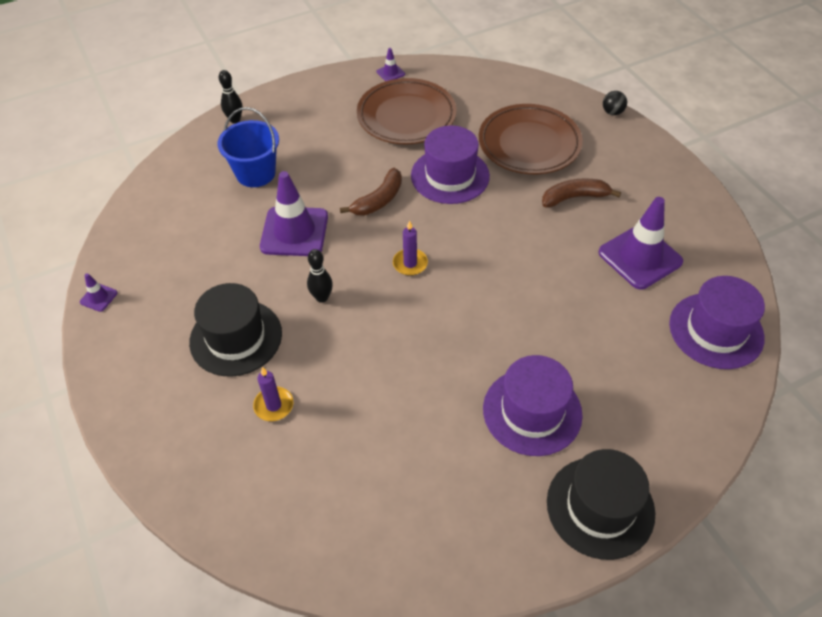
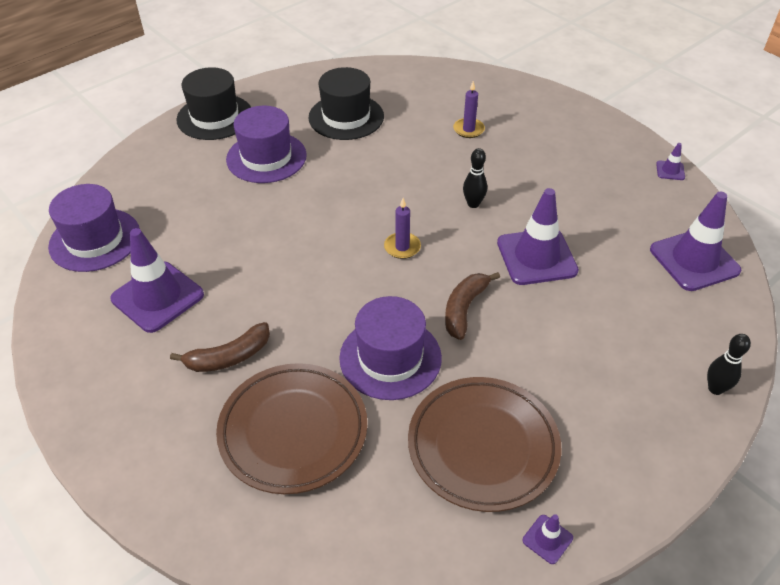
camera: 165 degrees right, 5 degrees down
(165, 204) = (694, 260): none -> purple traffic cone
(236, 337) = (528, 163): black hat -> black hat (346, 117)
(255, 173) = (627, 315): blue bucket -> none
(612, 112) = (164, 524): black ball -> none

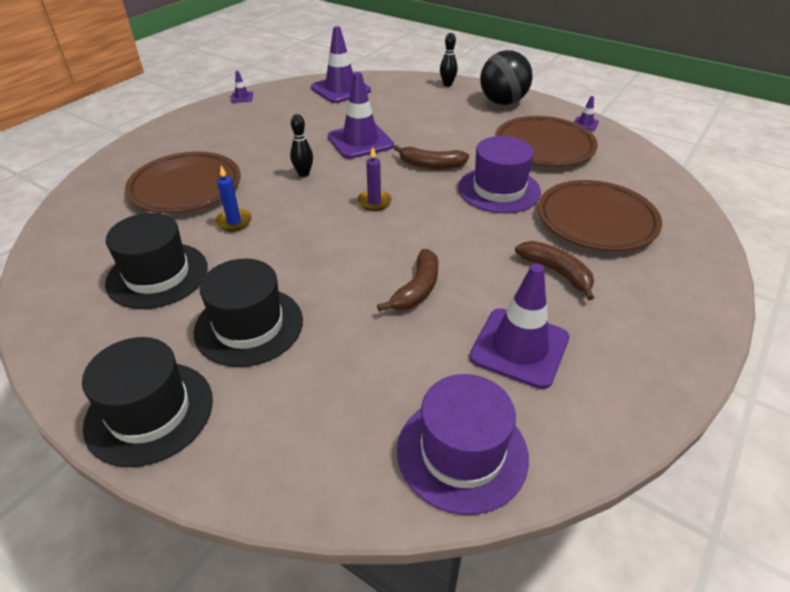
camera: 105 degrees left, 5 degrees down
(258, 251) = (417, 289): none -> brown banana
(266, 157) = (249, 326): purple hat -> black hat
(402, 155) = (234, 222): none -> blue candle
(468, 129) = (186, 188): purple candle -> brown plate
(641, 445) = (502, 102): none -> black ball

